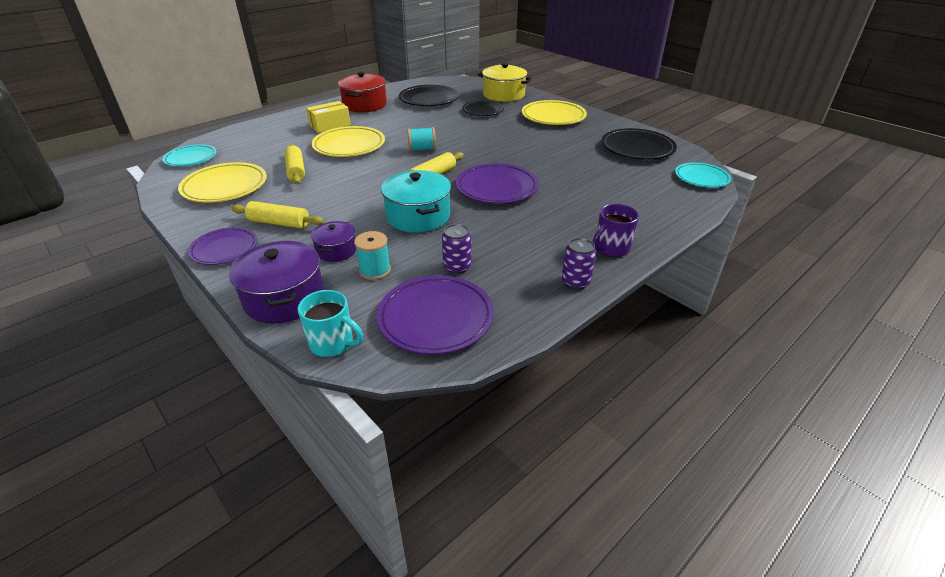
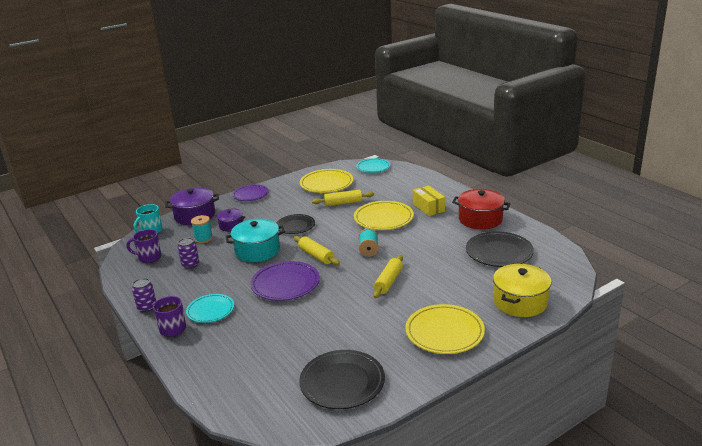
camera: 100 degrees right, 10 degrees down
(279, 223) = (272, 206): yellow rolling pin -> yellow rolling pin (388, 282)
(435, 318) = (149, 257): purple plate -> purple mug
(483, 111) = (463, 285): black plate -> black plate (295, 226)
(701, 178) = (256, 414): turquoise plate -> turquoise plate (210, 310)

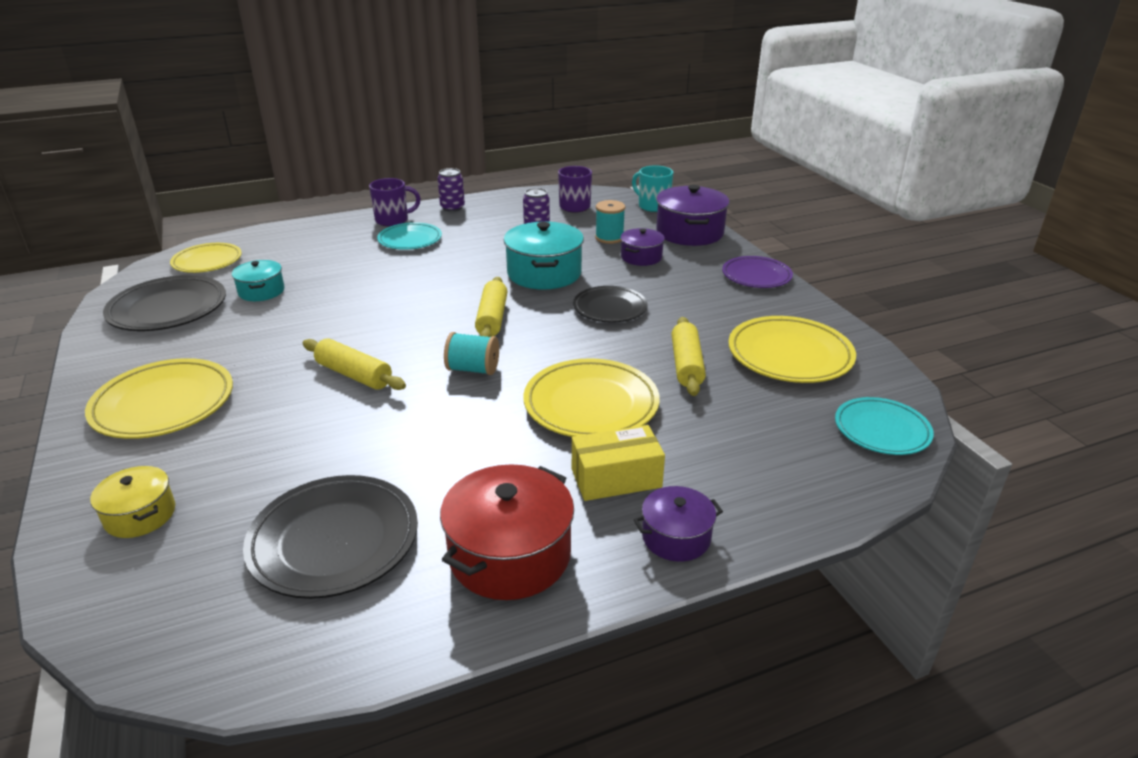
camera: 100 degrees right, 5 degrees up
(260, 398) = (207, 261): none -> yellow plate
(285, 284) = (428, 288): purple plate -> none
(305, 349) = (261, 291): none -> turquoise pot
(316, 256) = (492, 318): yellow rolling pin -> yellow rolling pin turned 60 degrees counterclockwise
(452, 194) = (676, 537): none -> purple pot
(520, 302) = (140, 515): yellow pot -> yellow pot, size x0.58

